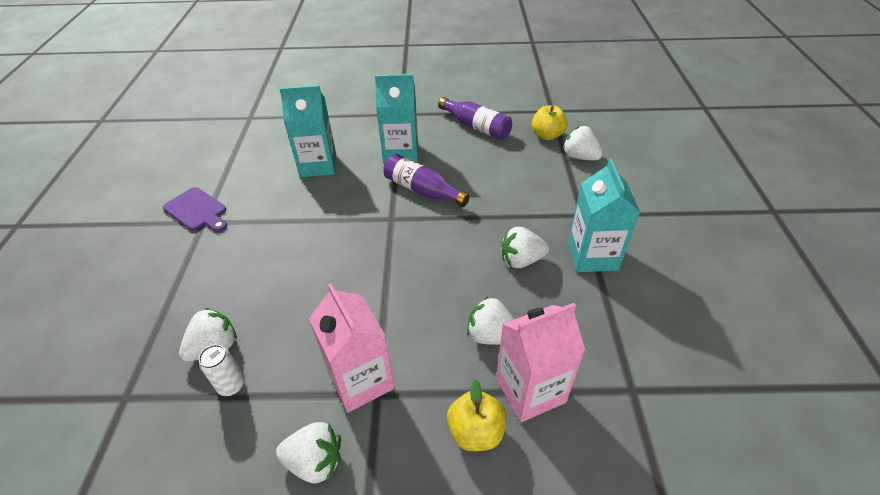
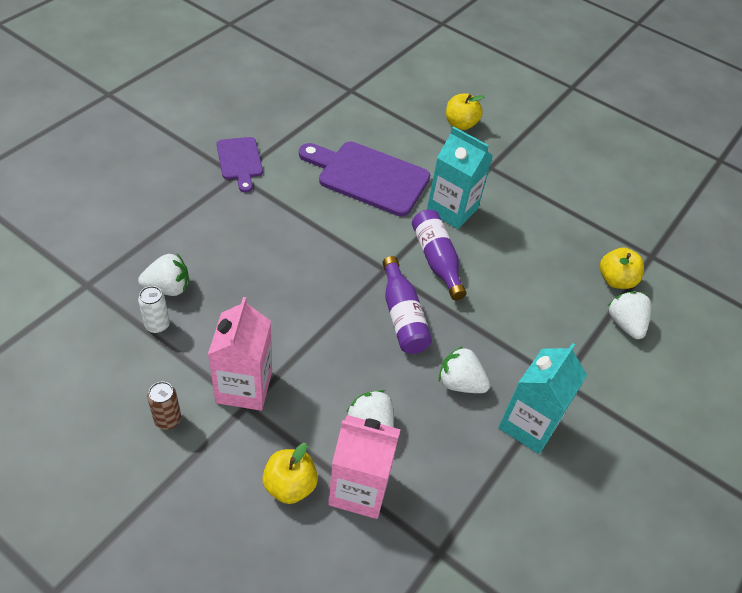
camera: 30 degrees right, 5 degrees up
(315, 461) = (168, 419): white strawberry -> brown can
(318, 165) = (368, 177): turquoise carton -> purple cutting board
(354, 99) = (460, 124): none -> yellow apple
(476, 127) = (552, 226): purple bottle -> purple bottle (402, 316)

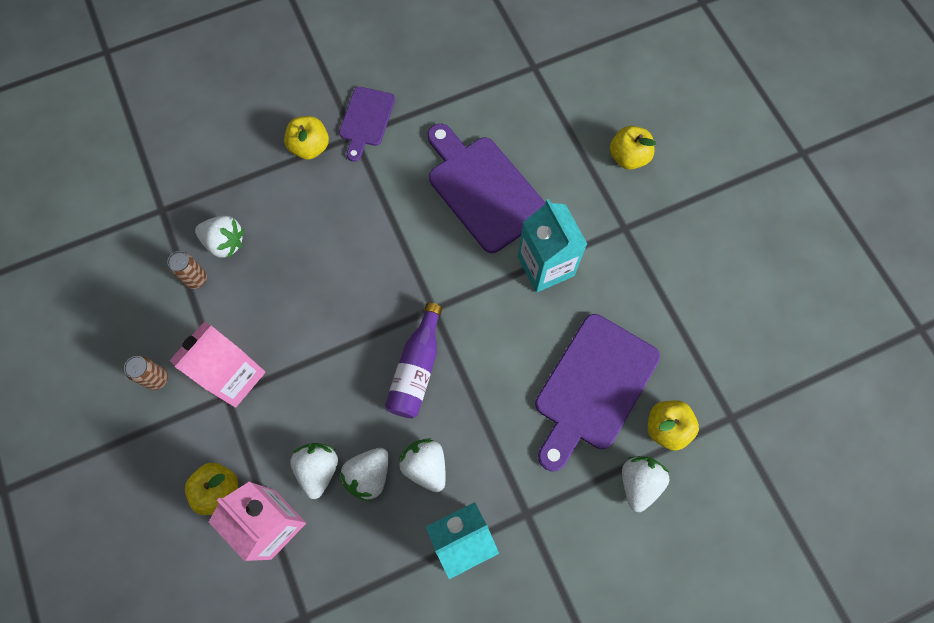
camera: 35 degrees right, 20 degrees up
(157, 325) = (196, 279): white can -> brown can
(203, 194) = (310, 147): none -> yellow apple
(418, 411) = (368, 475): none -> white strawberry
(436, 260) = (490, 320): purple bottle -> none
(545, 275) = (593, 387): none -> purple cutting board

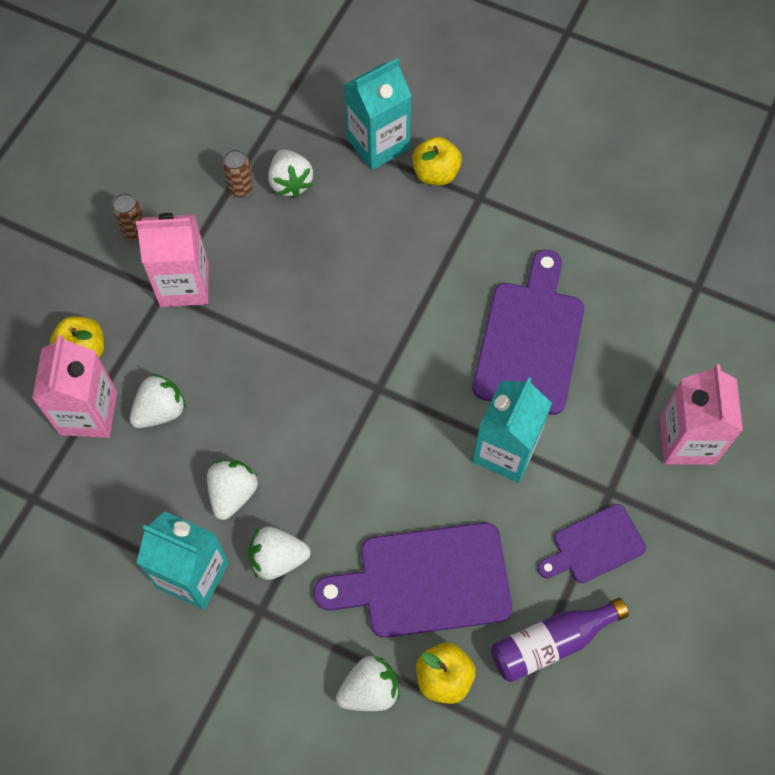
camera: 50 degrees right, 5 degrees down
(252, 164) = (378, 144): none -> turquoise carton
(366, 120) = (504, 195): purple cutting board -> purple cutting board (594, 546)
(368, 475) = (187, 454): white strawberry -> white strawberry (278, 559)
(416, 369) = (312, 418): purple bottle -> purple bottle (551, 642)
(628, 157) = (687, 440): yellow apple -> pink carton

